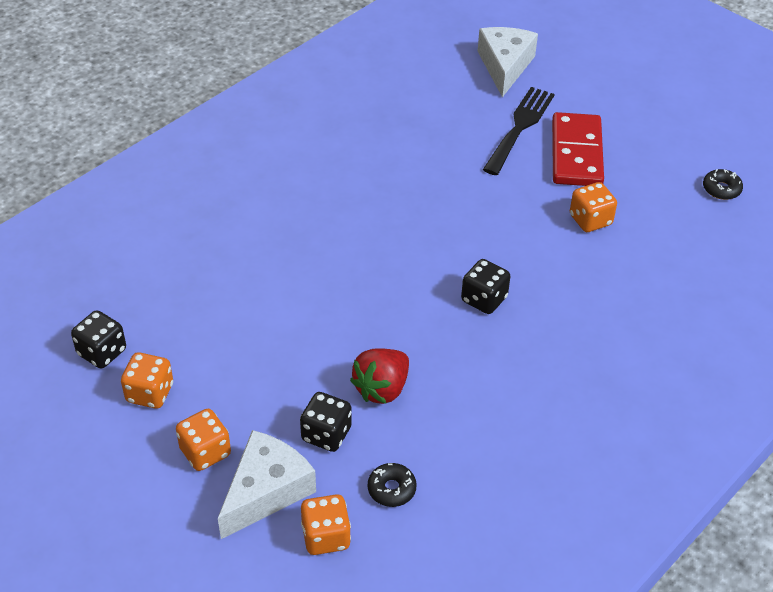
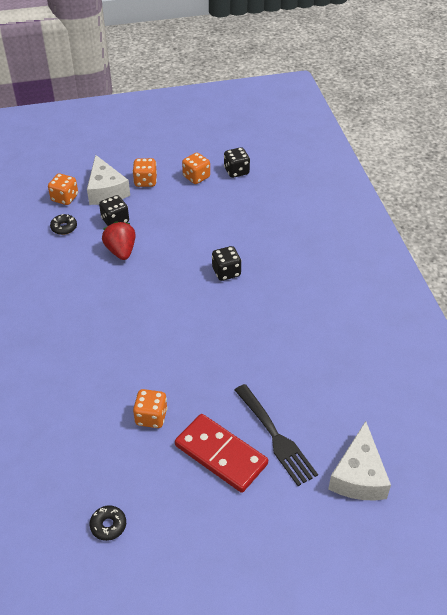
camera: 125 degrees right, 0 degrees up
(484, 299) = (138, 322): black dice -> black dice (226, 272)
(505, 66) = (358, 475): white cheese -> white cheese turned 60 degrees clockwise

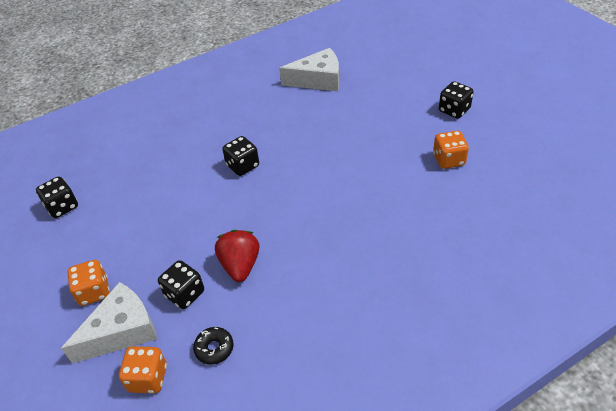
camera: 105 degrees left, 0 degrees up
(108, 525) = (564, 149): black donut -> none
(121, 251) = (240, 265): red strawberry -> red strawberry turned 120 degrees clockwise
(196, 177) = (78, 241): orange dice -> none
(220, 455) = (454, 110): red domino -> black dice
(276, 437) = (417, 88): black fork -> none
(358, 475) = (420, 46): white cheese -> white cheese (318, 80)

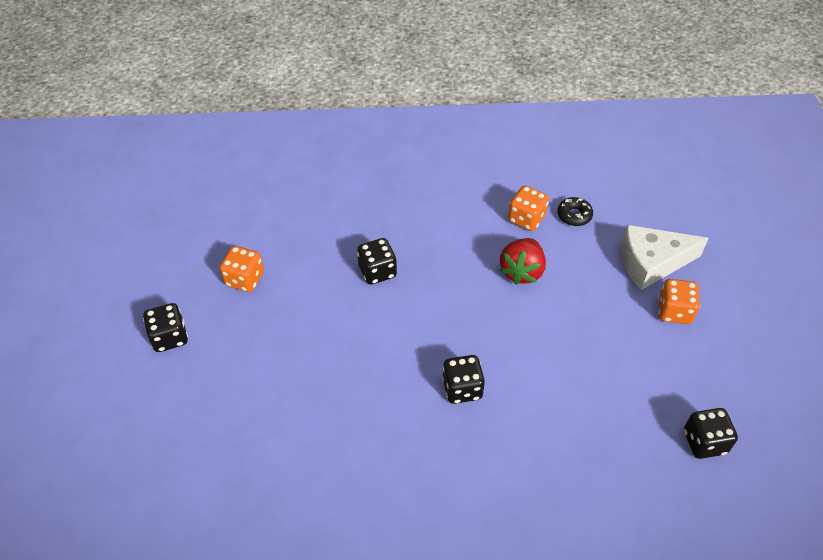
camera: 155 degrees left, 5 degrees up
(148, 378) = (635, 218): orange dice -> orange dice (526, 219)
(185, 294) = (584, 269): black dice -> black dice (377, 271)
(318, 80) = (273, 492): white cheese -> none

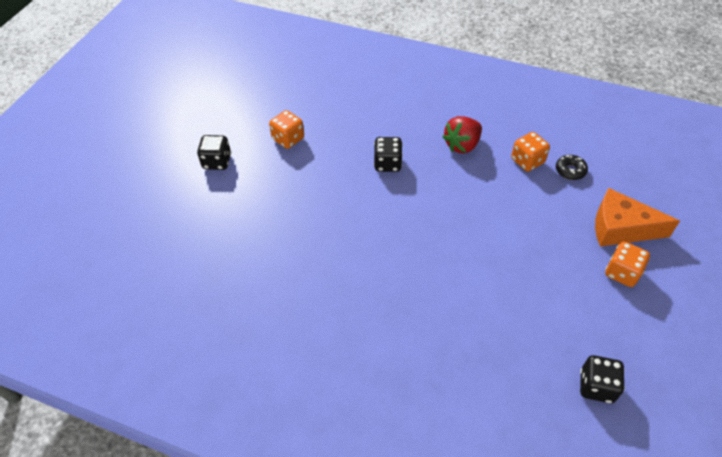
camera: 25 degrees right, 0 degrees up
(462, 388) = (409, 270): black dice -> none
(522, 271) = (503, 199): red strawberry -> red strawberry (462, 145)
(651, 263) = (621, 228): white cheese -> orange cheese

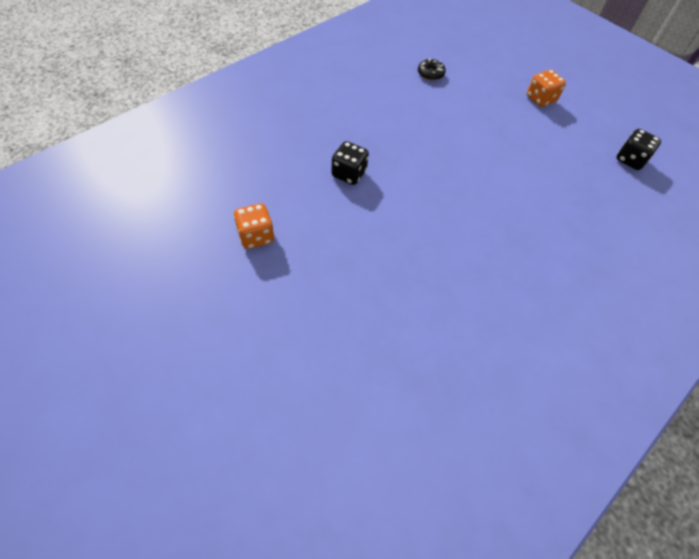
camera: 70 degrees left, 5 degrees up
(217, 162) = (241, 317): black dice -> none
(462, 145) = (360, 116): red strawberry -> none
(527, 161) = (405, 90): orange dice -> none
(621, 228) = (500, 79): orange cheese -> none

